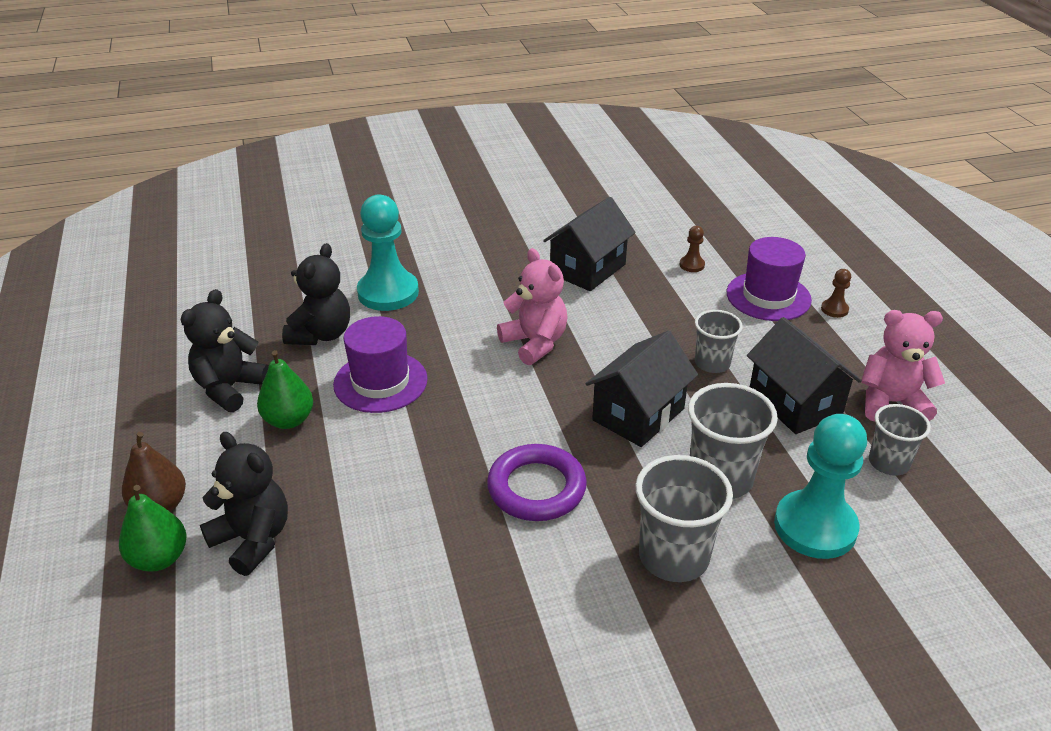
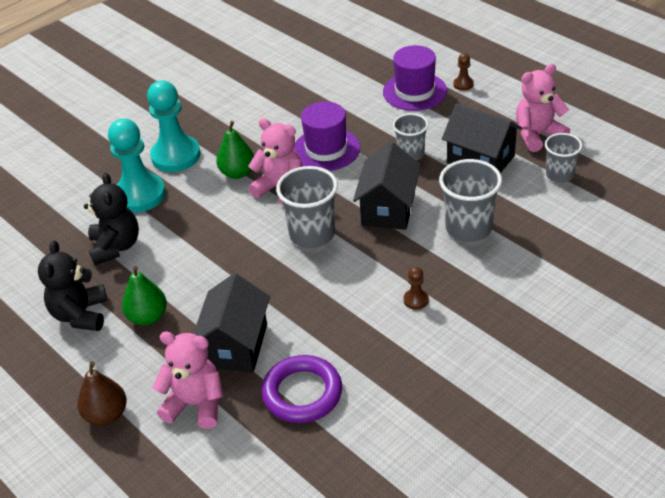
camera: 25 degrees left, 5 degrees up
(159, 558) = (140, 447): green pear -> green pear (237, 173)
(253, 540) = (196, 404): black teddy bear -> pink teddy bear
(380, 382) = (192, 262): purple hat -> purple hat (326, 149)
(536, 488) = (359, 285): purple ring -> purple ring (302, 393)
(588, 269) = (276, 119): black house -> black house (236, 346)
(673, 557) = (474, 288): grey cup -> grey cup (312, 234)
(692, 265) = (347, 88): brown pawn -> brown pawn (416, 300)
(815, 527) = (543, 233): turquoise pawn -> turquoise pawn (176, 156)

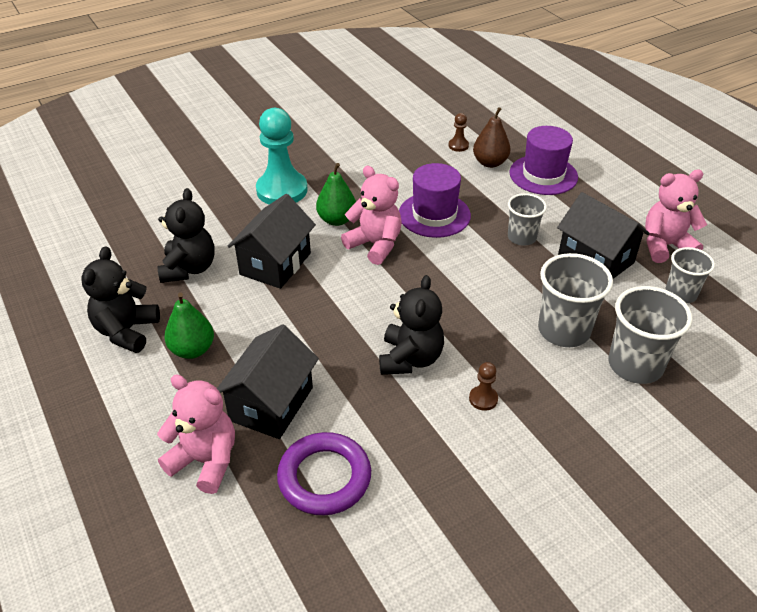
camera: 10 degrees right, 0 degrees up
(106, 415) = (108, 449): brown pear -> brown pear (490, 163)
(140, 195) = (232, 221): turquoise pawn -> none
(312, 234) = (392, 300): grey cup -> grey cup (635, 365)
(344, 281) = (410, 359): none -> black teddy bear
(388, 209) = (481, 290): black house -> black house (275, 264)
(463, 84) = (596, 177): brown pawn -> brown pawn (458, 146)

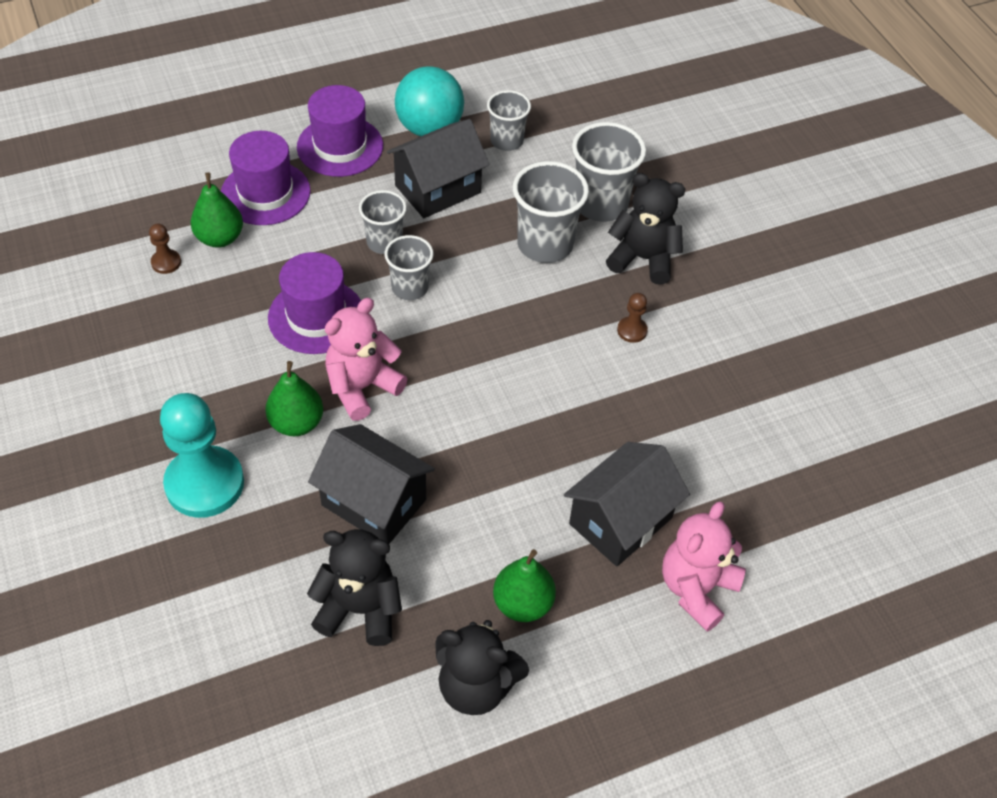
camera: 85 degrees left, 10 degrees up
(271, 404) = (620, 521): black house -> black house turned 75 degrees counterclockwise
(324, 477) = (723, 479): purple ring -> none
(410, 359) = (568, 382): black teddy bear -> black teddy bear (643, 259)
(480, 256) = (410, 288): none -> grey cup
(490, 163) = (220, 238): brown pear -> green pear
(613, 202) = (340, 146): none -> purple hat
(665, 246) = (429, 128): pink teddy bear -> turquoise ball

